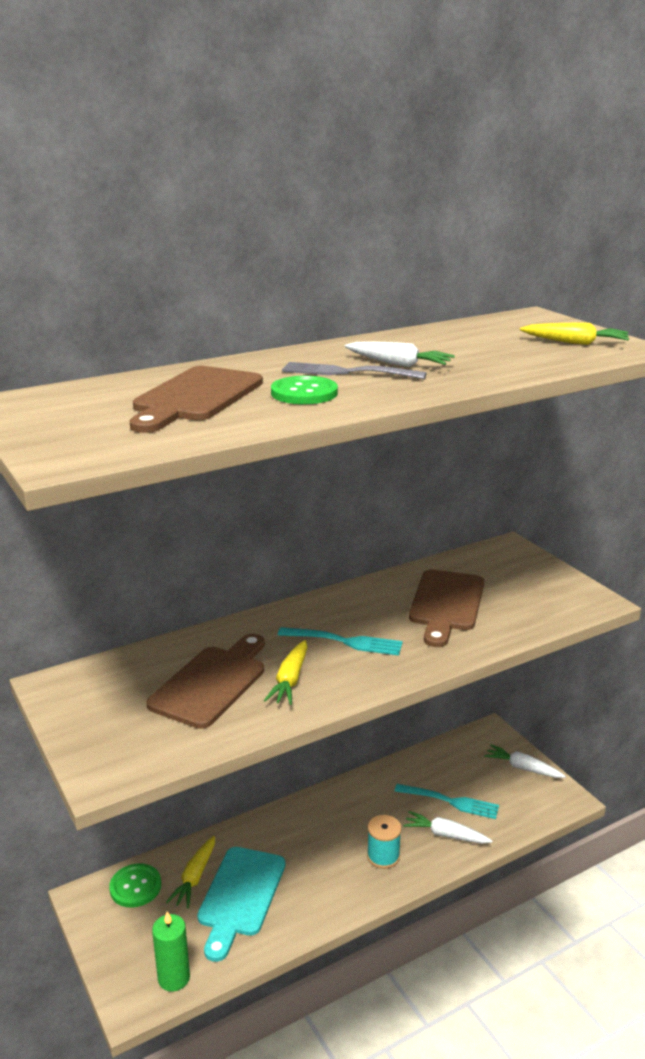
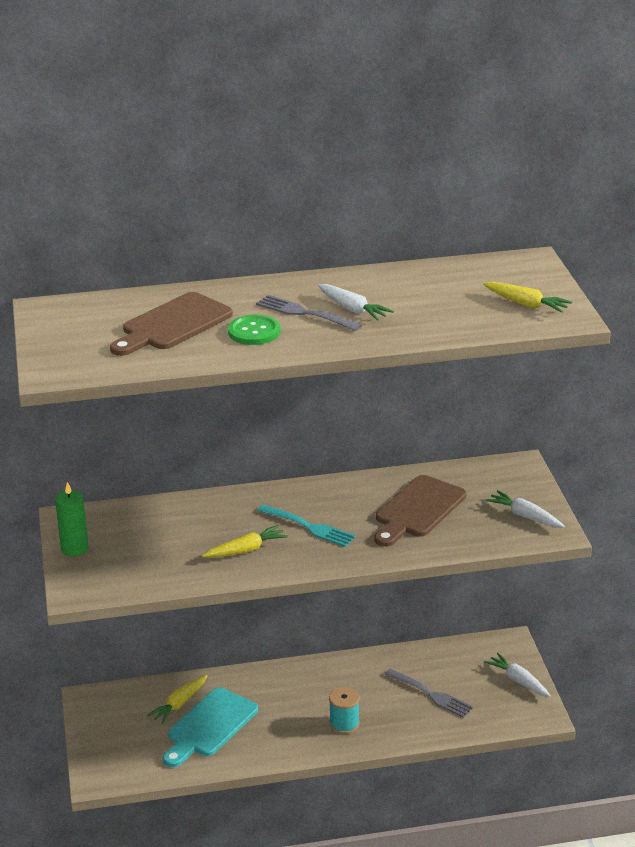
camera: 20 degrees right, 5 degrees up
(135, 887) = (129, 700): green button -> none
(174, 978) = (133, 770): green candle -> green candle (74, 548)
(211, 683) = (185, 540): brown cutting board -> none
(290, 680) = (246, 550): yellow carrot -> yellow carrot turned 150 degrees counterclockwise
(445, 835) = (409, 720): white carrot -> white carrot (525, 516)
(450, 802) = (431, 694): turquoise fork -> grey fork

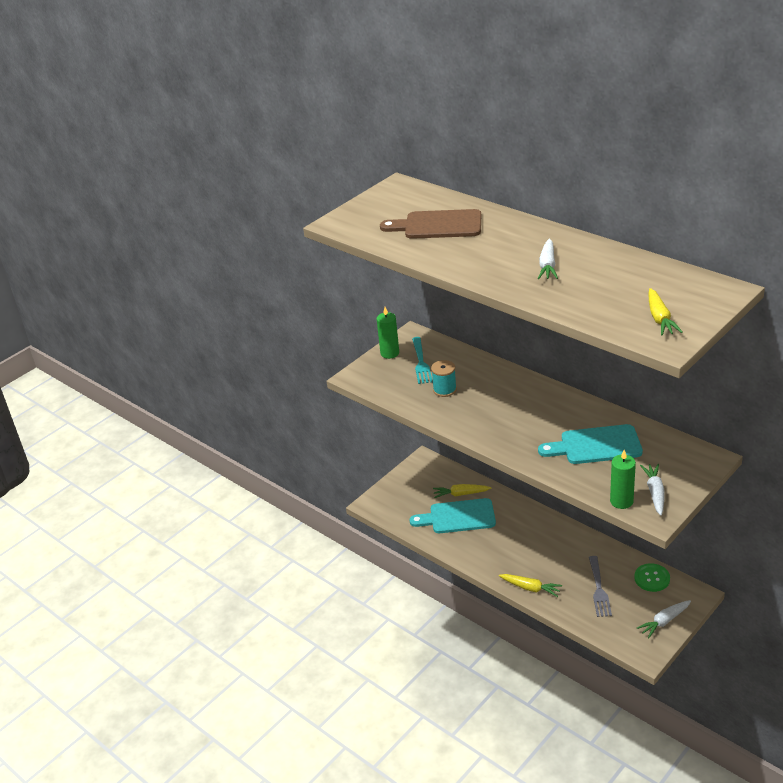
camera: 55 degrees right, 5 degrees up
(246, 550) = (465, 407): yellow carrot -> yellow carrot (530, 588)
(254, 332) = (468, 251): green button -> green button (652, 578)
(304, 313) = (516, 254): grey fork -> none
(309, 527) = (518, 416): turquoise fork -> turquoise fork (421, 362)
(344, 724) = (526, 568): turquoise spool -> turquoise spool (444, 390)
(418, 510) = (596, 445): brown cutting board -> turquoise cutting board
(512, 539) = (621, 501): none -> green candle
(518, 681) = (664, 621): white carrot -> white carrot turned 135 degrees counterclockwise

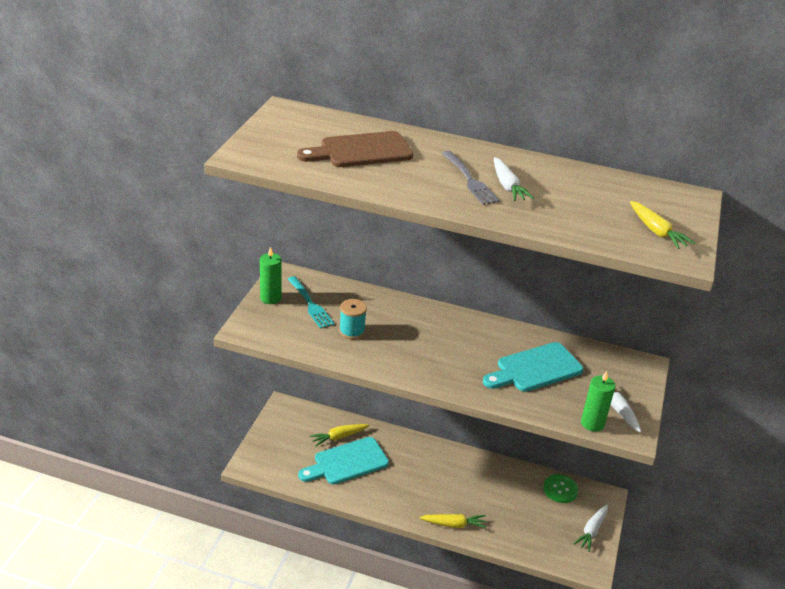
camera: 30 degrees left, 0 degrees up
(599, 589) = (518, 511): grey fork -> grey fork (470, 180)

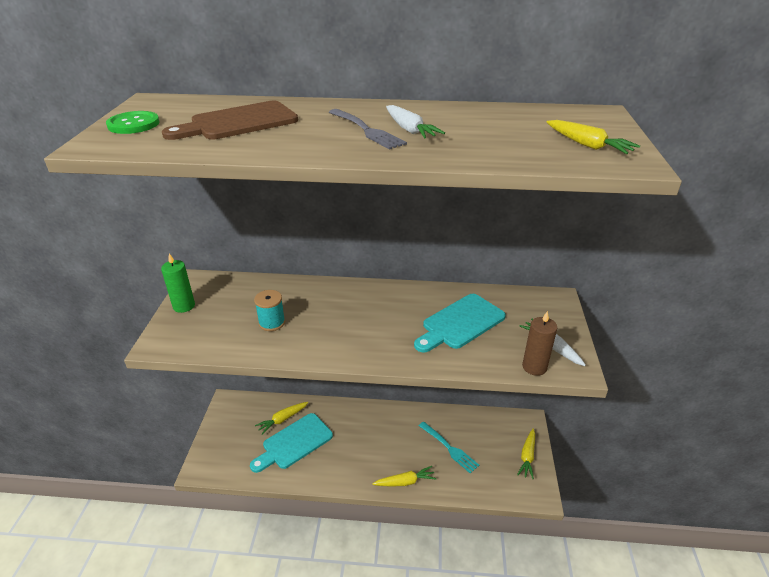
camera: 10 degrees left, 0 degrees up
(310, 304) = (225, 304): turquoise fork -> turquoise fork (449, 448)
(560, 489) = (488, 423): green button -> green button (133, 124)
(592, 423) = (534, 367): green candle -> brown candle
(592, 531) = (527, 457): white carrot -> yellow carrot

